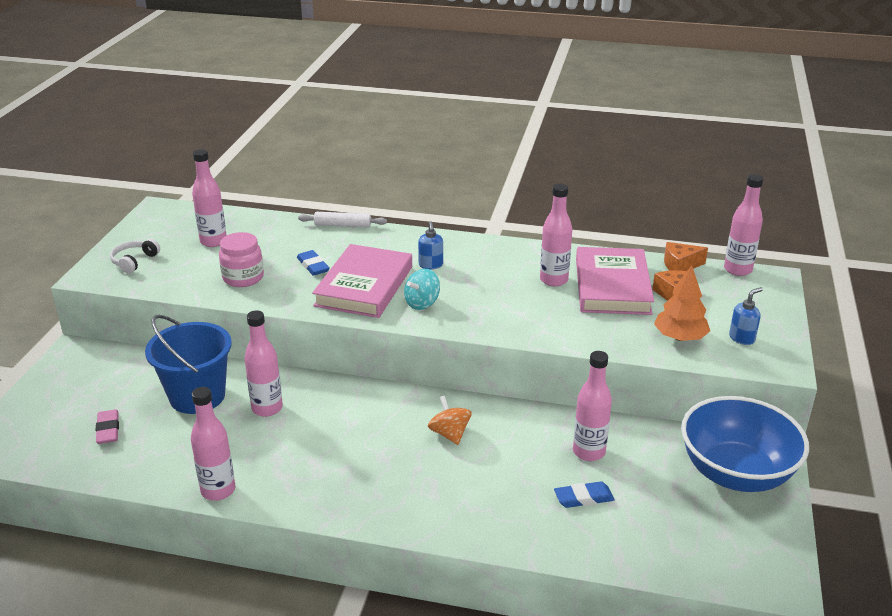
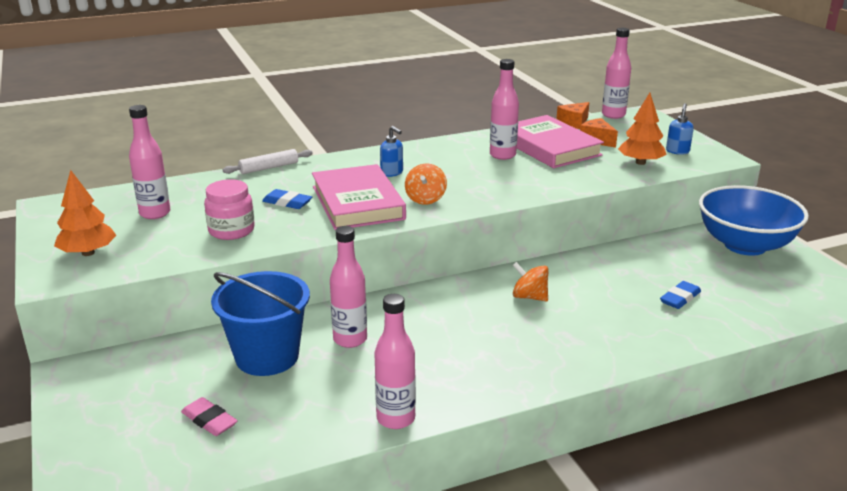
camera: 35 degrees left, 5 degrees down
(134, 261) = (88, 253): white headphones -> orange tree
(422, 303) = (425, 199): turquoise spinning top -> orange spinning top
(589, 452) = (641, 269): pink bottle -> none

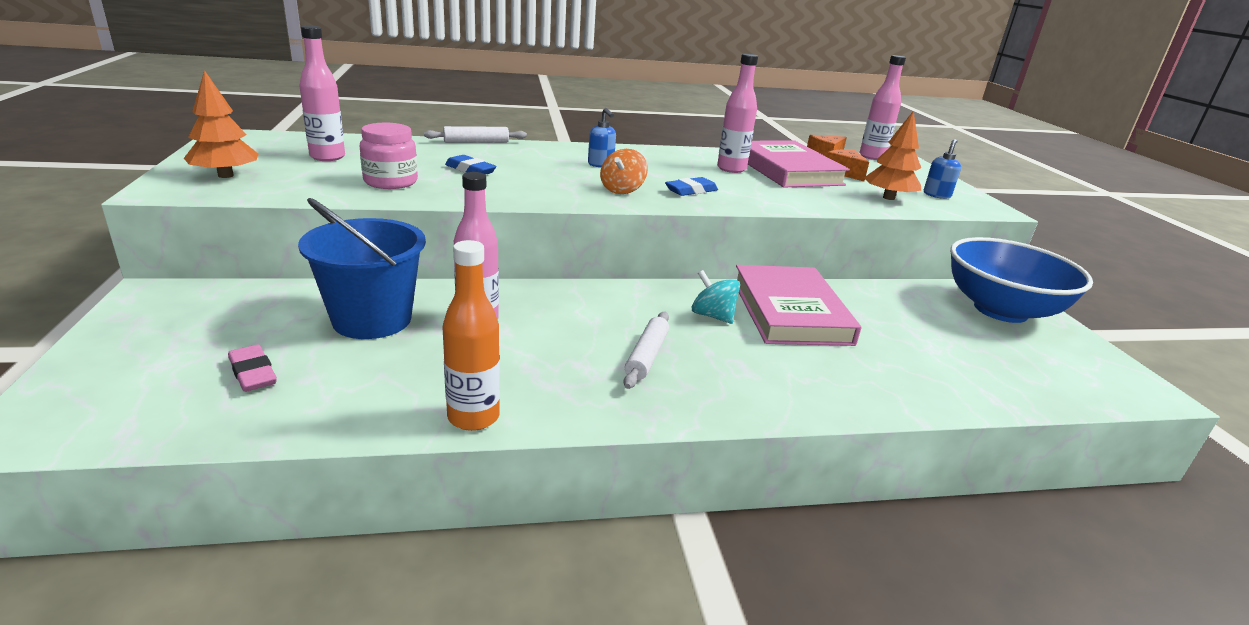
camera: 10 degrees right, 0 degrees up
(358, 203) = (545, 181): pink book -> pink book (790, 312)
(396, 418) = (473, 417): pink bottle -> orange bottle
(495, 343) = (647, 356): none -> white rolling pin
(529, 297) = (712, 316): orange spinning top -> turquoise spinning top
(680, 298) = (901, 351): blue eraser -> blue eraser (691, 191)

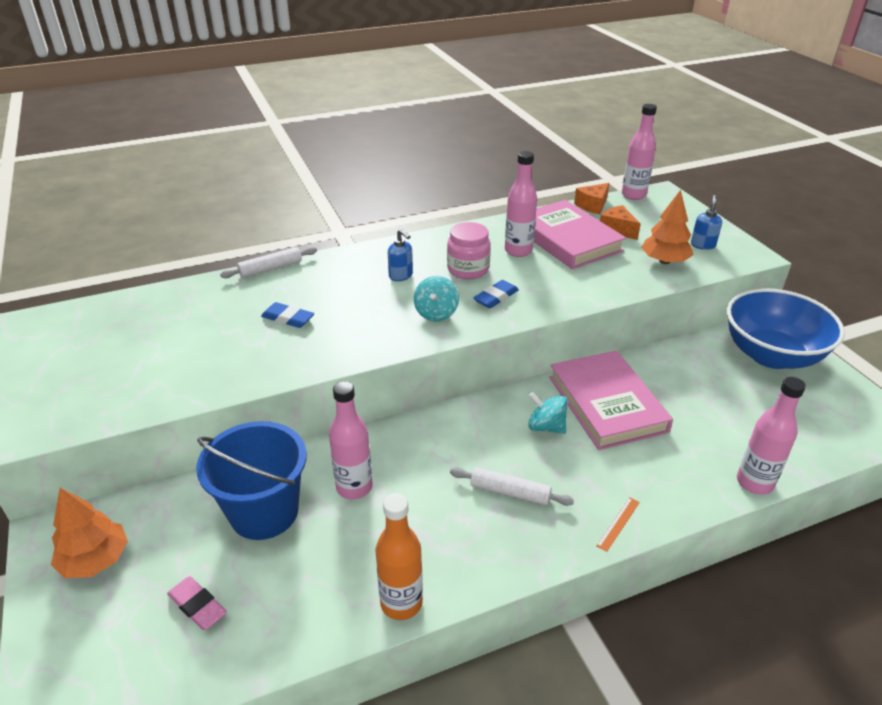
camera: 10 degrees left, 10 degrees up
(225, 175) = (67, 392): orange tree -> orange tree (95, 560)
(327, 157) = (145, 334): pink bottle -> pink bottle (754, 483)
(391, 182) = (226, 359): pink jar -> pink jar (468, 269)
(622, 190) = (436, 313): orange spinning top -> turquoise spinning top
(647, 356) = (510, 492): white rolling pin -> white rolling pin turned 75 degrees counterclockwise
(764, 405) = (618, 523): none -> orange ruler

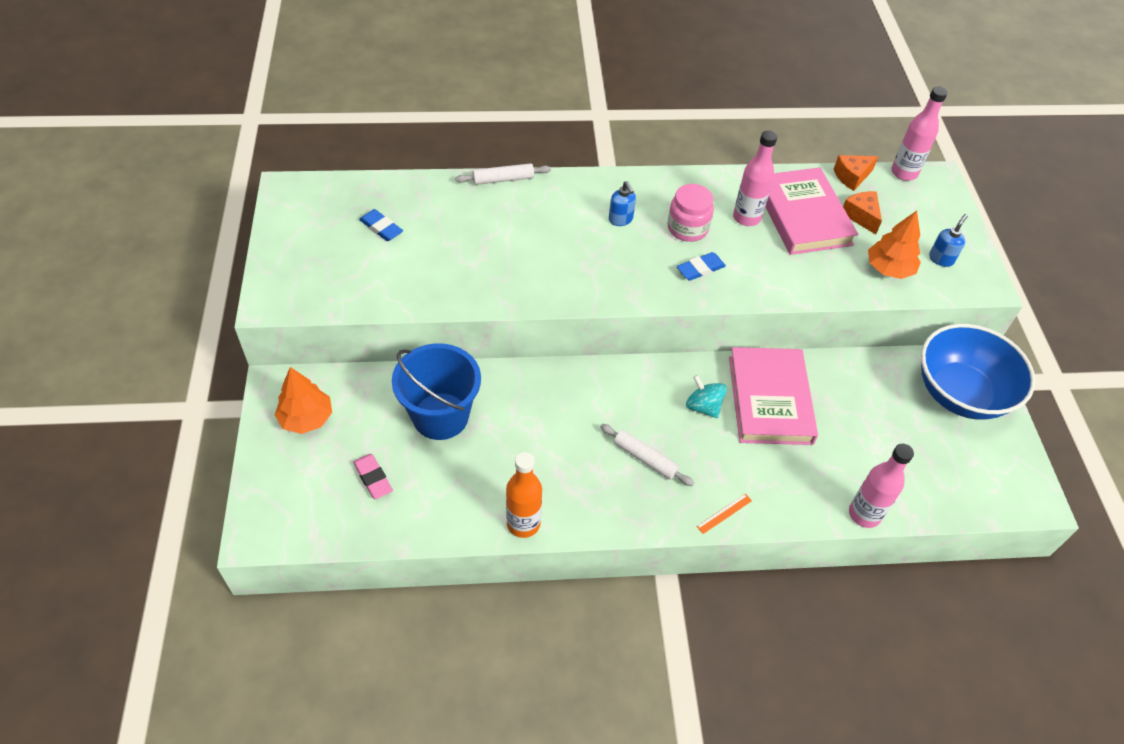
camera: 15 degrees right, 15 degrees up
(288, 318) = (503, 243): blue eraser -> blue eraser (381, 228)
(354, 487) = (518, 415): pink bottle -> none
(436, 313) = (637, 272): turquoise spinning top -> none

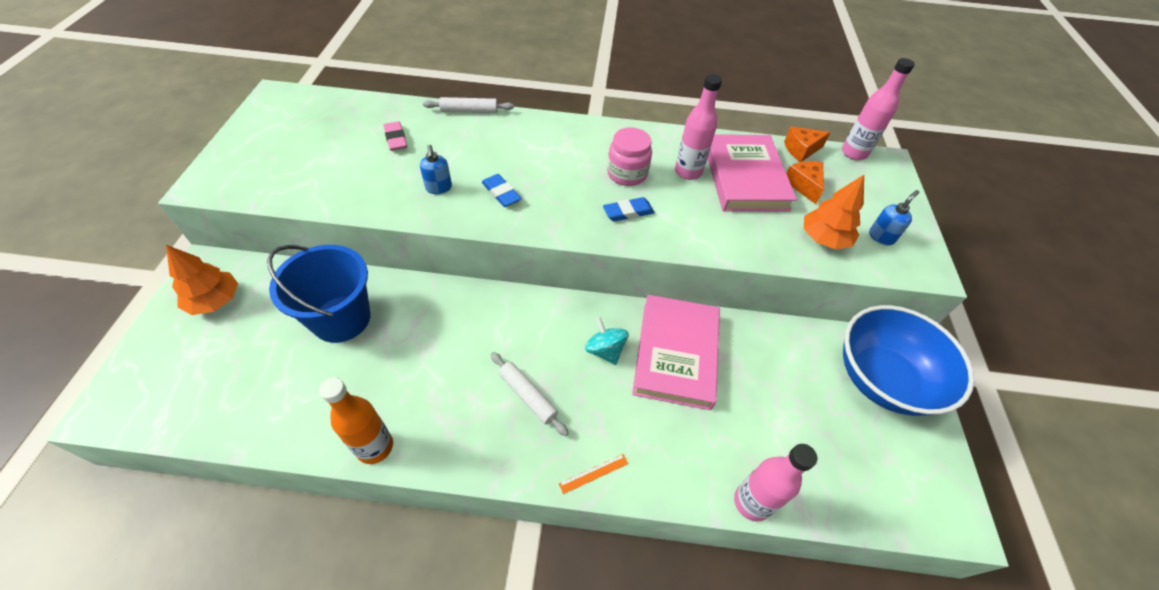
camera: 10 degrees right, 0 degrees up
(373, 478) = (247, 371): pink eraser -> pink eraser (396, 139)
(381, 228) = (340, 136): blue eraser -> blue eraser (501, 193)
(620, 220) = (565, 158): blue soap dispenser -> blue soap dispenser (439, 188)

